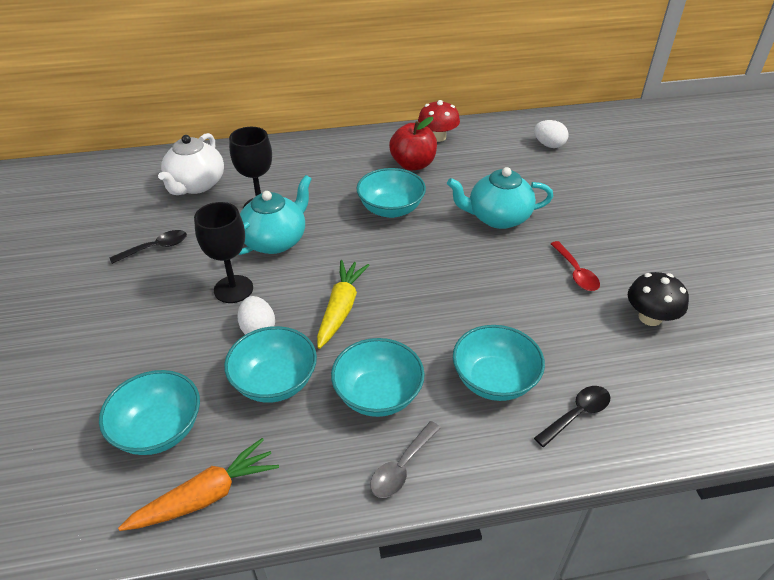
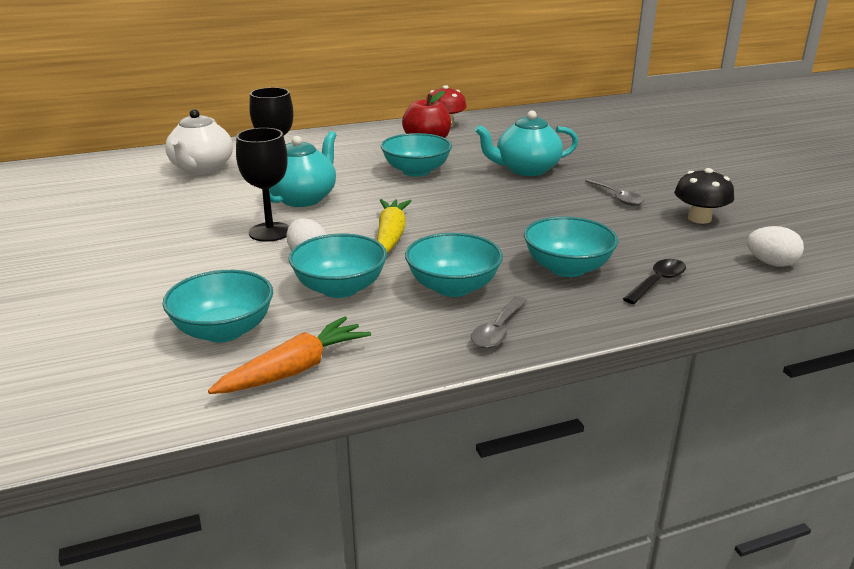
camera: 10 degrees left, 15 degrees down
(156, 248) = (172, 211): black spoon -> none
(549, 145) = (556, 124): white egg -> white egg (771, 263)
(576, 272) = (617, 197): red spoon -> grey spoon

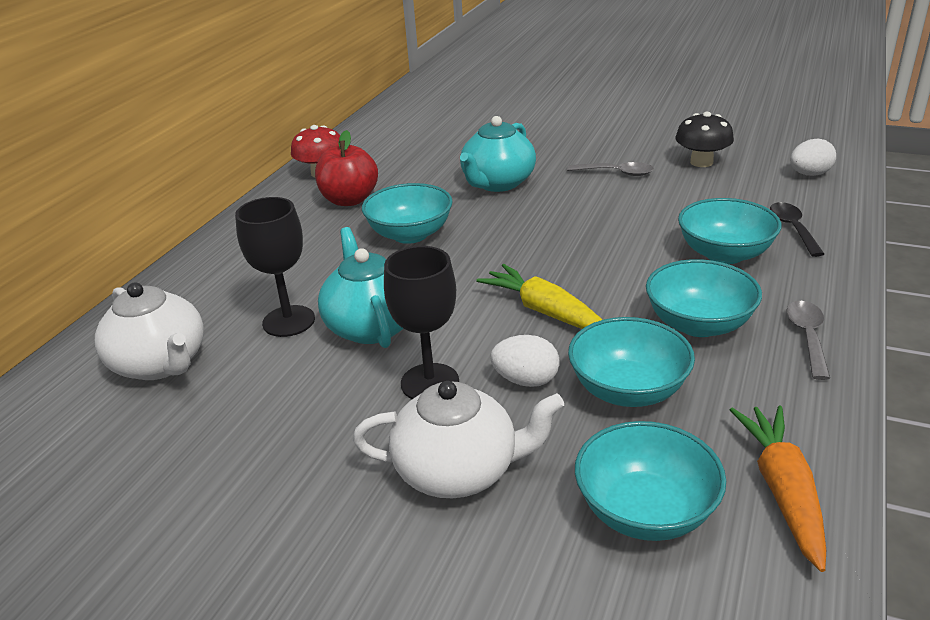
camera: 45 degrees left, 5 degrees up
(200, 268) = (458, 471): none -> white teapot
(498, 330) = (807, 337): grey spoon -> grey spoon turned 150 degrees counterclockwise

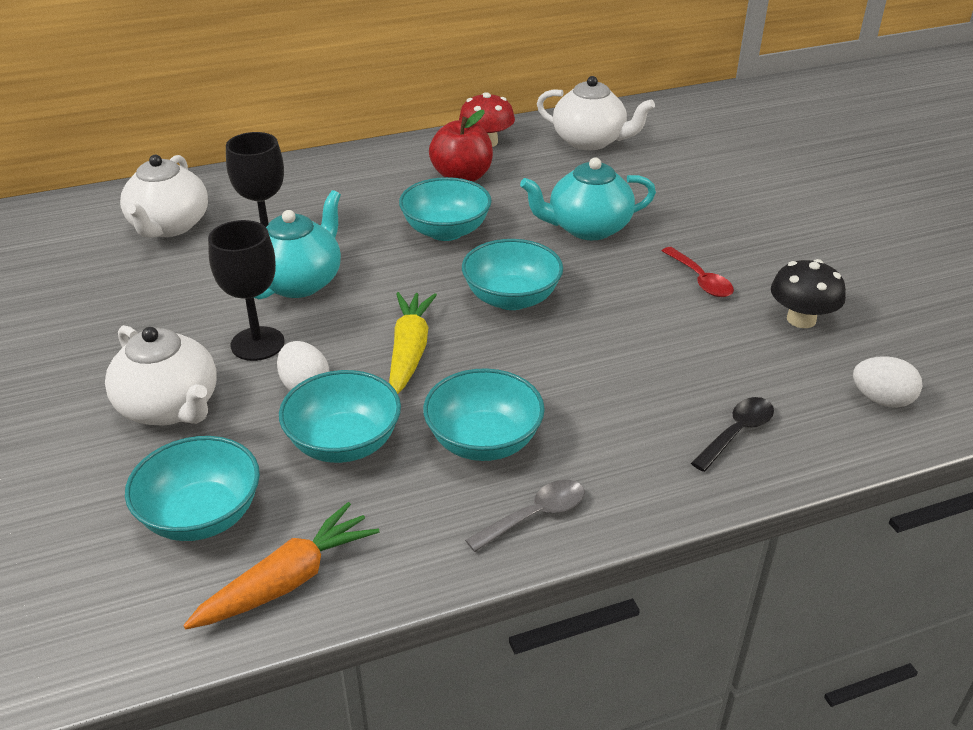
camera: 45 degrees right, 5 degrees up
(393, 140) = (590, 141): none -> white teapot
(616, 173) = (700, 280): grey spoon -> red spoon
(724, 254) = (627, 408): turquoise bowl -> turquoise bowl (511, 298)

